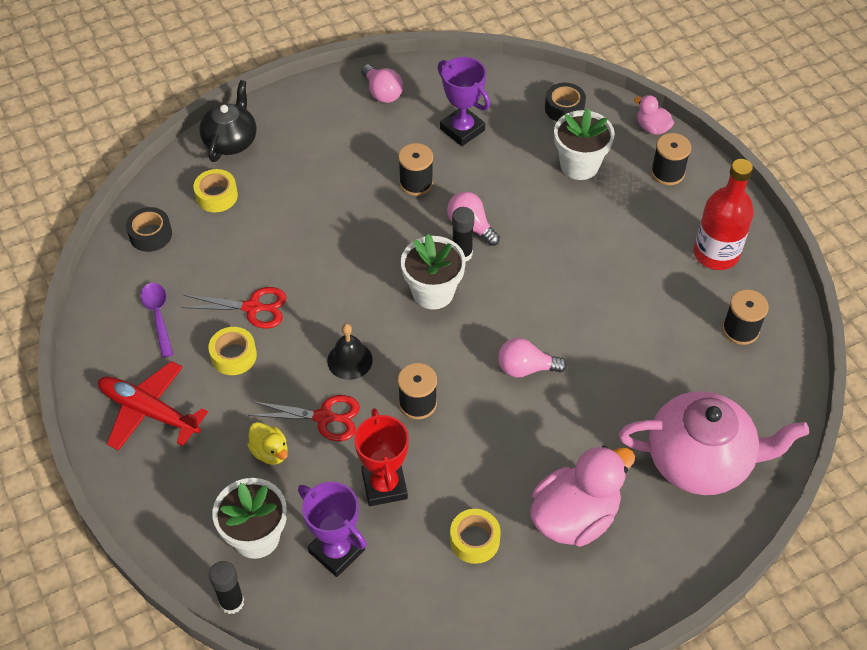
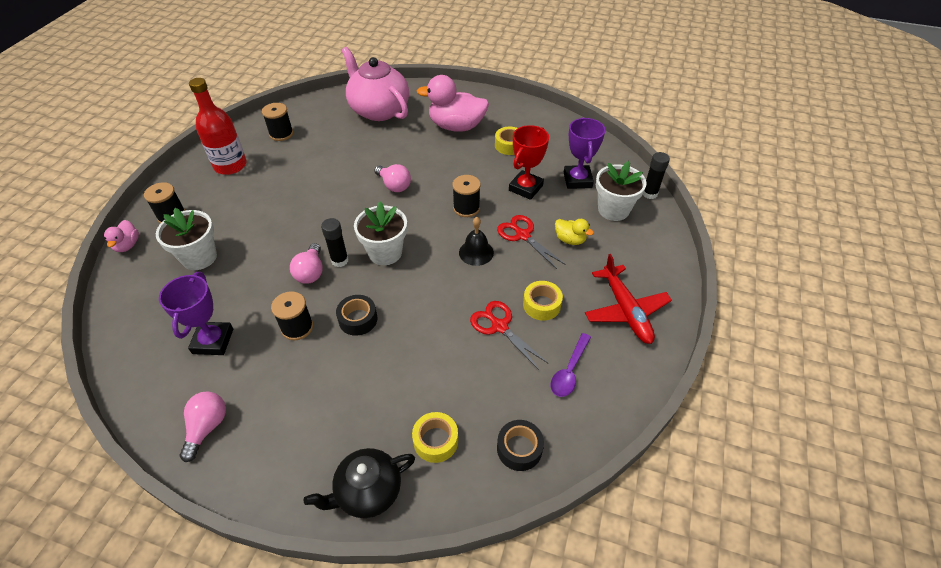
camera: 135 degrees left, 5 degrees down
(270, 452) = (570, 240): yellow duck -> yellow duck turned 120 degrees clockwise
(564, 108) = (139, 300): black tape -> black tape (358, 319)

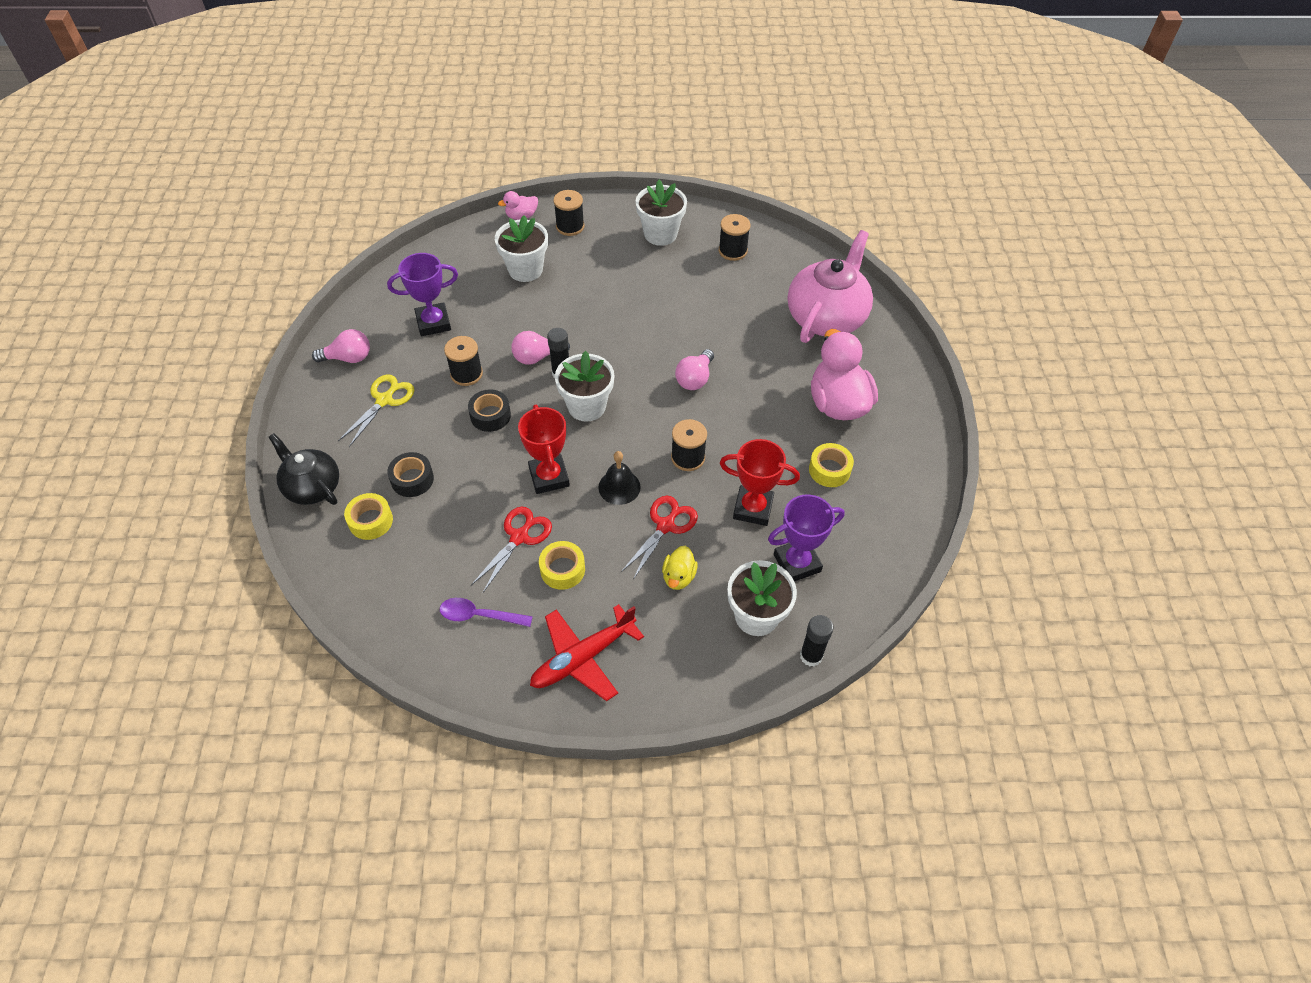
camera: 70 degrees right, 5 degrees up
(230, 165) = (660, 234): red bottle -> white flower pot
(288, 402) = (384, 400): none -> yellow scissors
(446, 293) = (549, 477): none -> red trophy
(519, 449) = (377, 590): black tape -> black tape (412, 479)

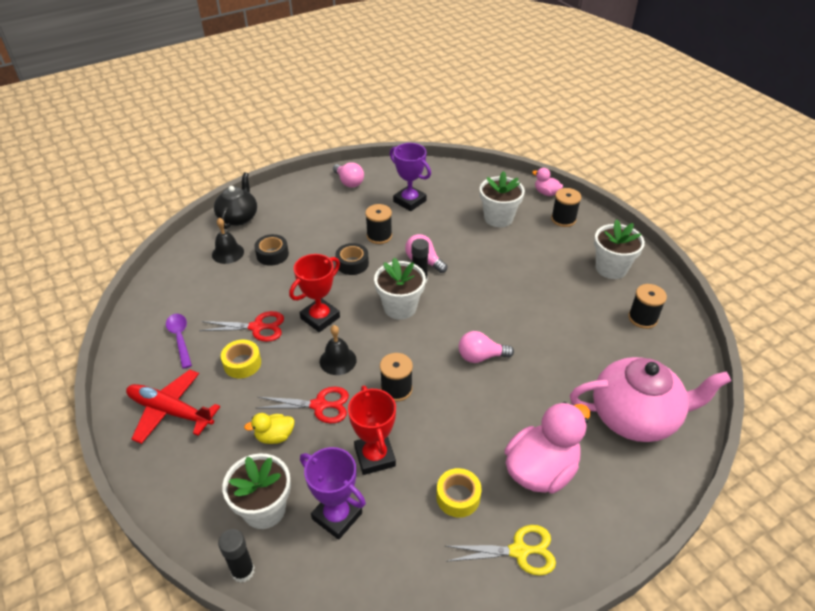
camera: 60 degrees right, 10 degrees down
(370, 521) = (228, 253): yellow tape -> black bell
(384, 400) = (327, 212): yellow scissors -> yellow scissors (519, 551)

